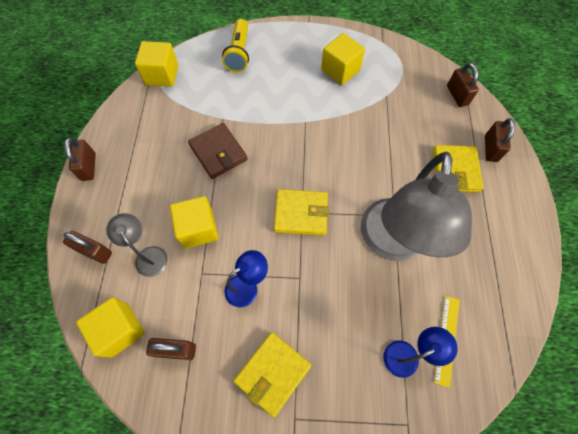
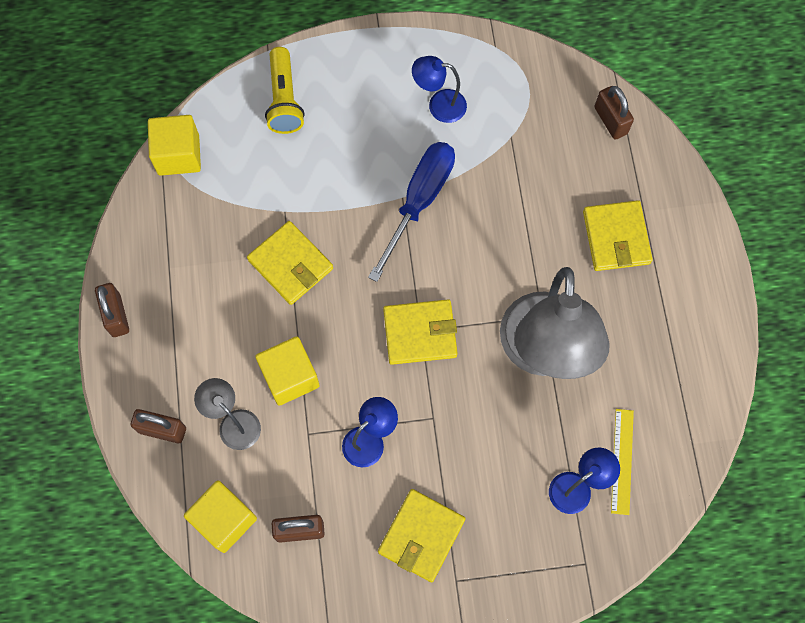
camera: 10 degrees left, 5 degrees up
(218, 152) = (290, 264): brown wallet -> yellow wallet
(316, 126) = (419, 201): none -> blue screwdriver
(340, 70) = (439, 105): yellow cube -> blue lamp
(490, 148) = (661, 197): brown padlock -> none

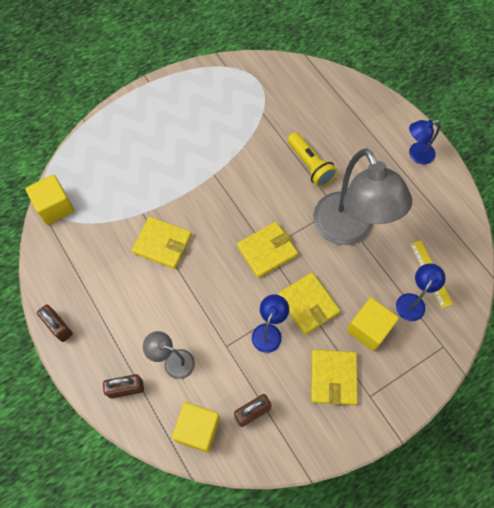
camera: 25 degrees left, 5 degrees down
(284, 100) = (109, 146): yellow flashlight -> yellow flashlight (310, 165)
(290, 377) = (196, 315): yellow cube -> yellow cube (368, 329)
(419, 201) = (226, 172): blue screwdriver -> none
(439, 105) = (209, 112): blue lamp -> blue lamp (416, 155)
(610, 120) = (316, 81): brown padlock -> none
(616, 237) = (355, 145): yellow wallet -> yellow wallet (308, 304)

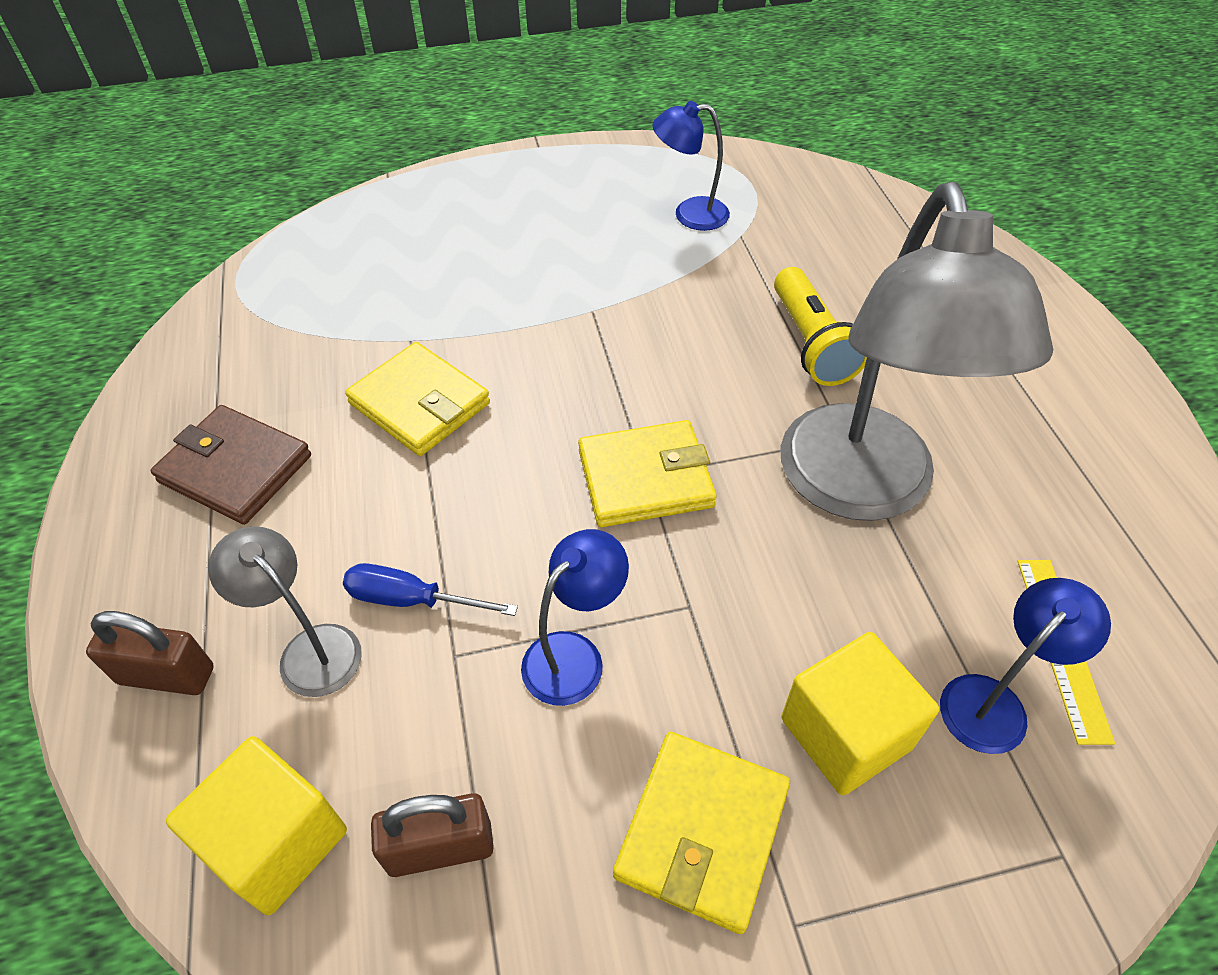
camera: 20 degrees right, 15 degrees down
(55, 207) = (248, 288): yellow cube -> none
(58, 327) = (111, 497): brown padlock -> none
(102, 298) = (235, 469): none -> brown wallet
(201, 330) = (411, 600): none -> blue screwdriver
(308, 304) = (700, 622): yellow wallet -> none
(416, 155) = (1076, 382): blue lamp -> blue lamp (689, 214)

